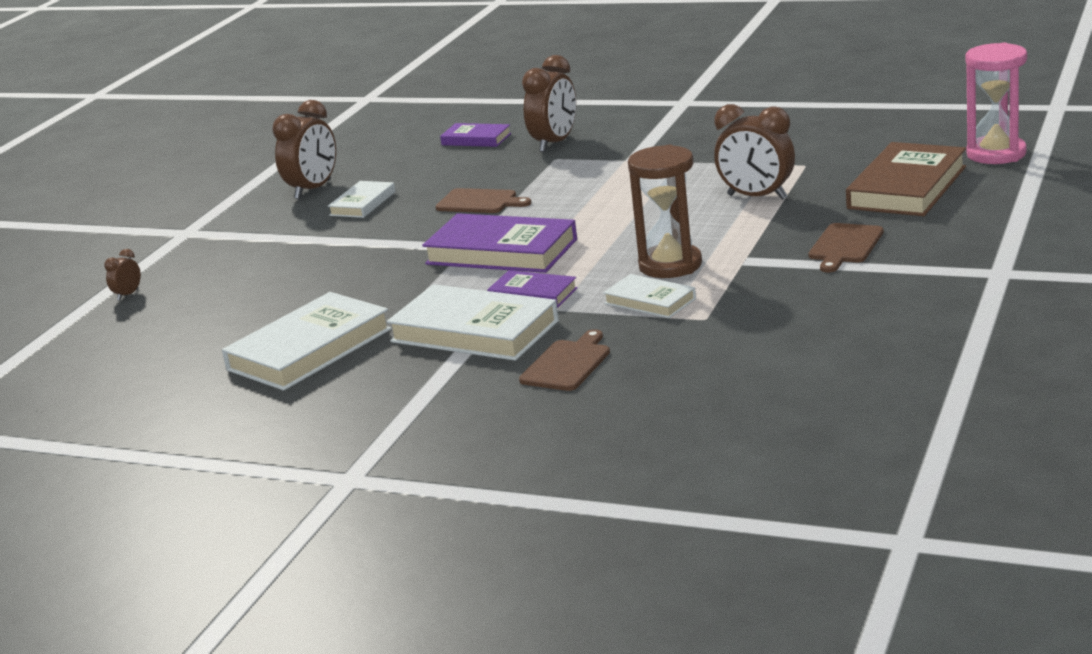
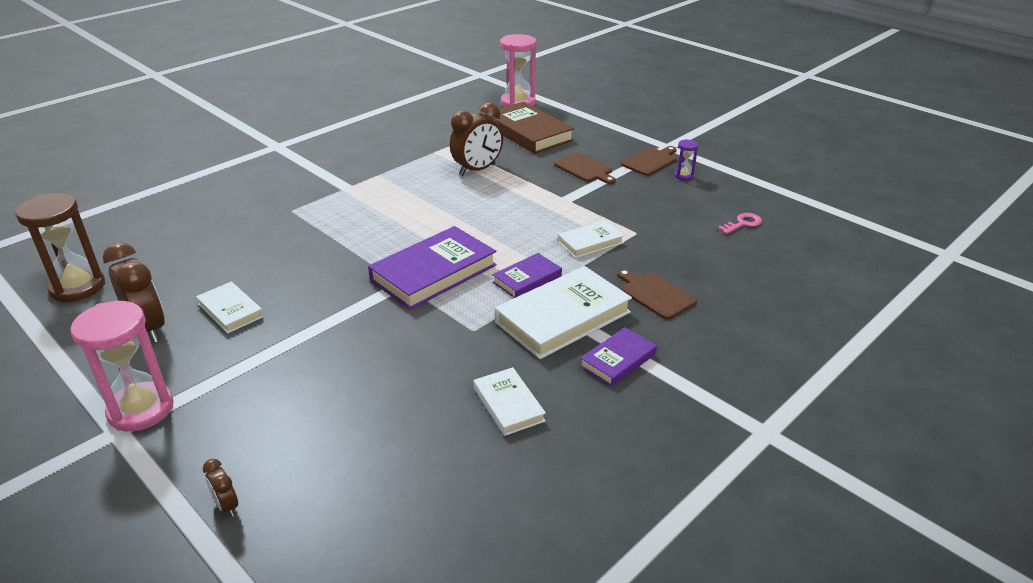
camera: 70 degrees left, 10 degrees up
(213, 229) = (141, 410): none -> pink hourglass
(309, 349) = (508, 404): white book -> white book, size x0.55
(476, 139) = (188, 229): purple book -> purple book (618, 360)
(479, 202) = (323, 258): brown cutting board -> brown cutting board (650, 161)
(555, 143) = (262, 203): brown clock -> none
(670, 265) = (543, 221): brown hourglass -> brown hourglass (78, 287)
(813, 374) = (742, 223): none -> pink key
(913, 305) = (684, 176): none -> purple hourglass

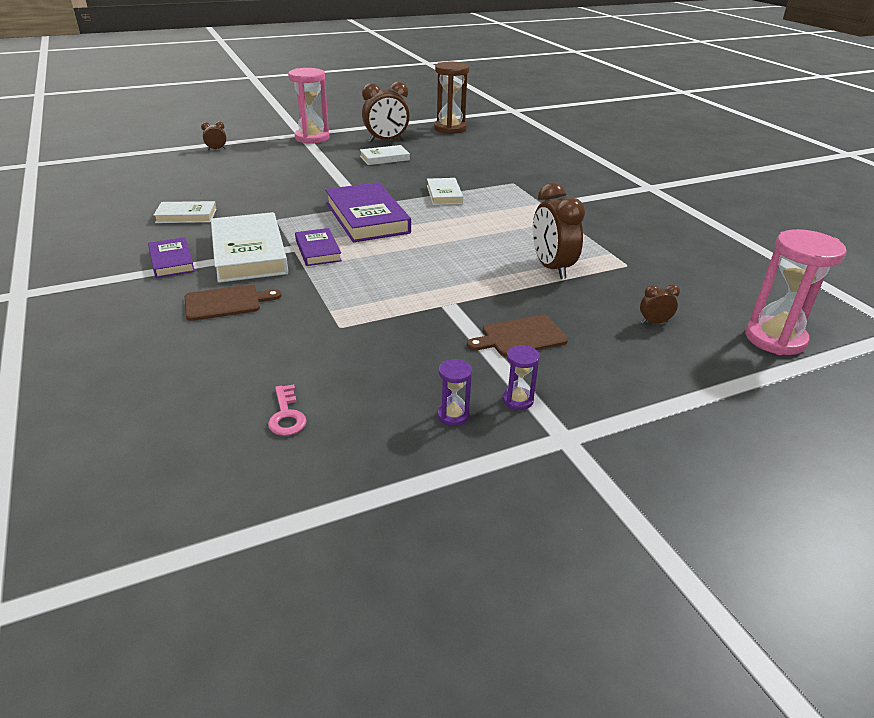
camera: 110 degrees right, 0 degrees up
(528, 132) = (654, 322): brown book -> brown clock
(590, 242) = (347, 294): white book -> white book (444, 194)
(650, 161) = (517, 400): brown cutting board -> purple hourglass

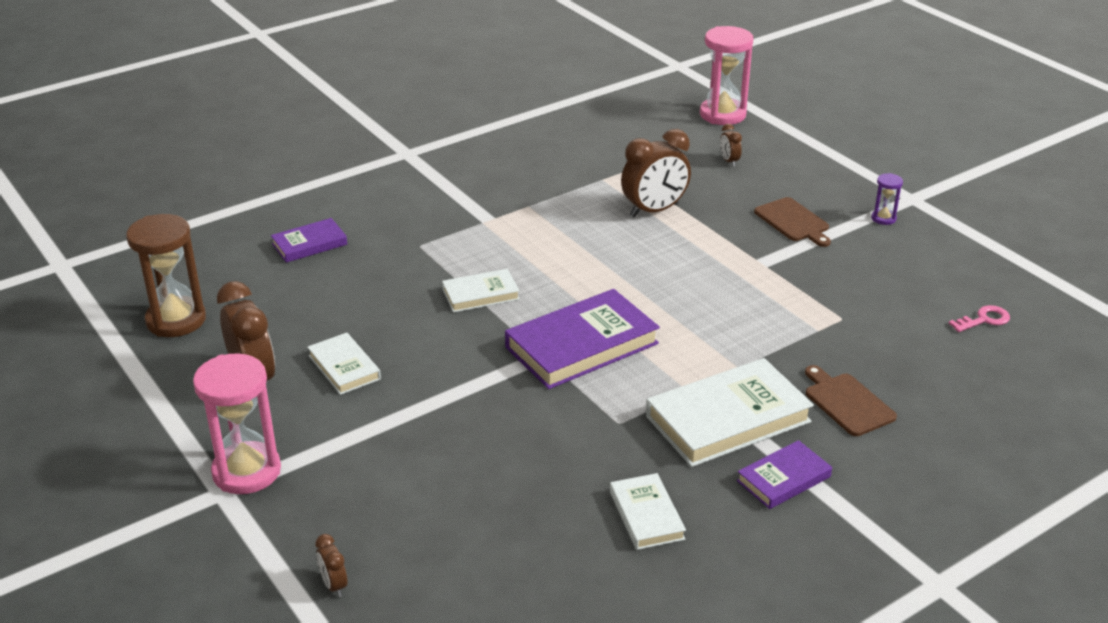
camera: 100 degrees left, 0 degrees up
(318, 250) = (693, 366): purple book -> purple book (309, 244)
(453, 415) = (923, 244): purple hourglass -> none

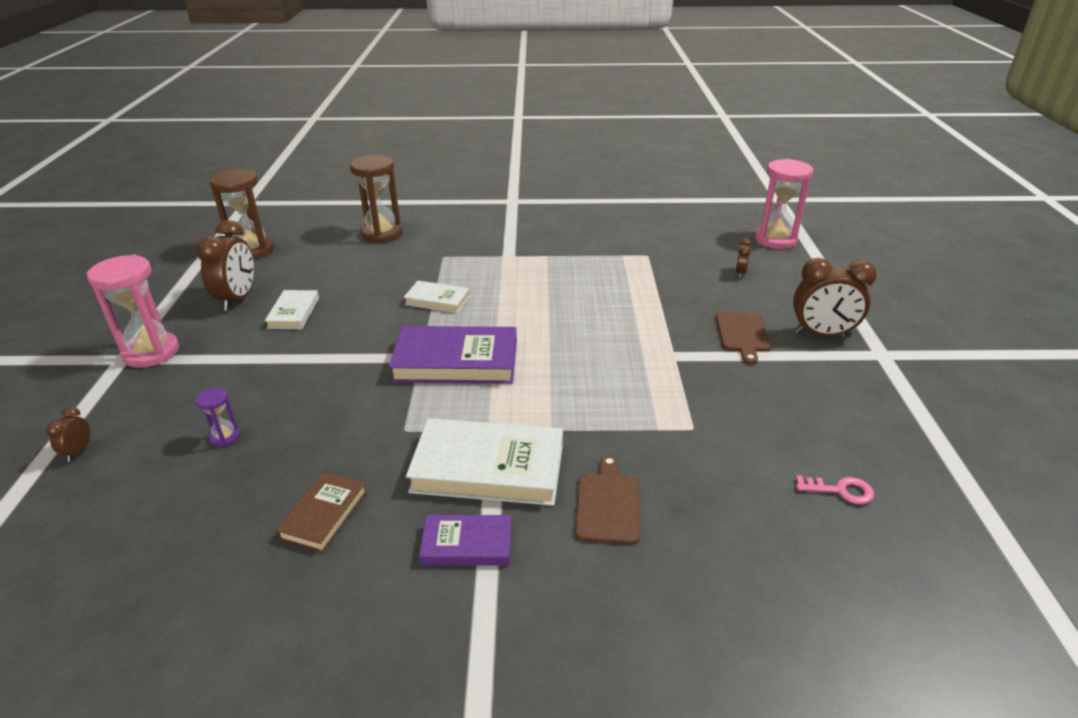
camera: 35 degrees right, 0 degrees up
(309, 244) = (382, 234): purple book -> brown hourglass
(646, 515) = (324, 514): white book -> brown book
(654, 210) = (634, 288): brown clock -> brown clock (822, 334)
(883, 218) = (833, 361): purple hourglass -> purple hourglass (225, 437)

